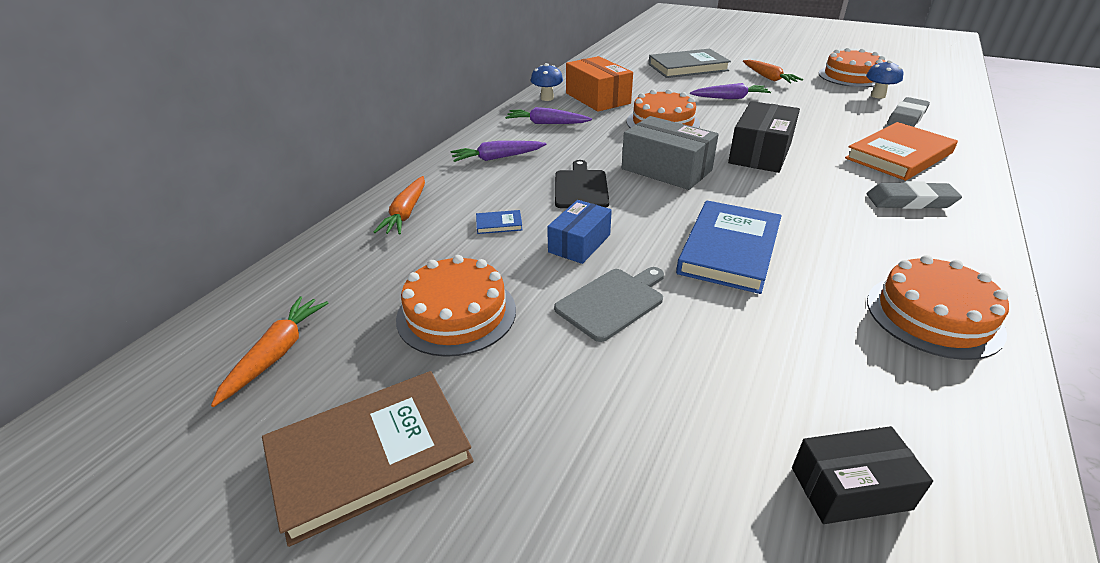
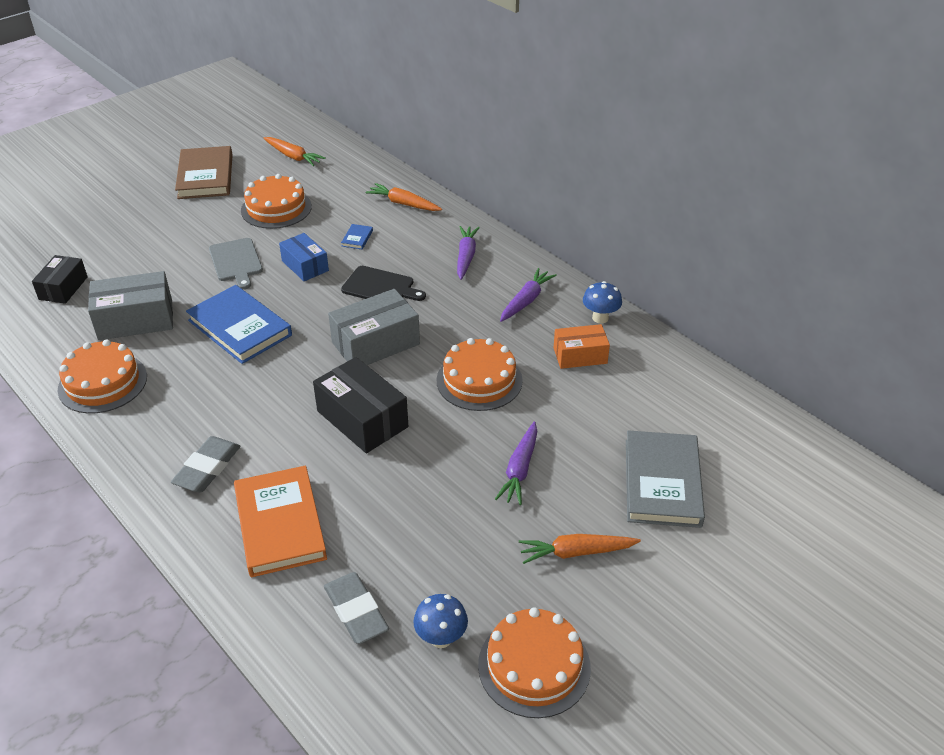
camera: 110 degrees right, 5 degrees up
(597, 98) = (580, 355): orange box -> orange box, size x0.64
(811, 344) = (135, 320): none -> grey box

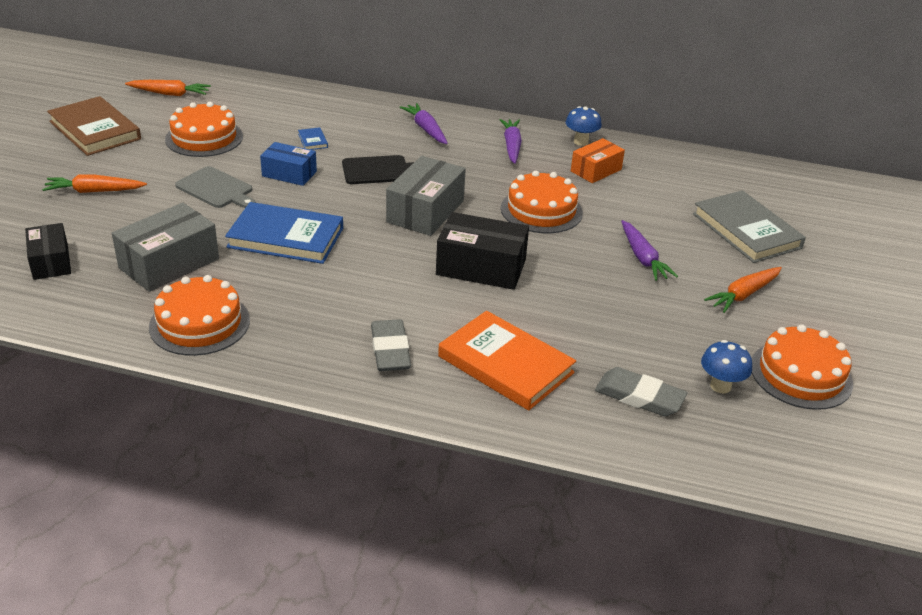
camera: 35 degrees left, 5 degrees down
(403, 204) = (323, 105): orange carrot -> orange carrot (94, 191)

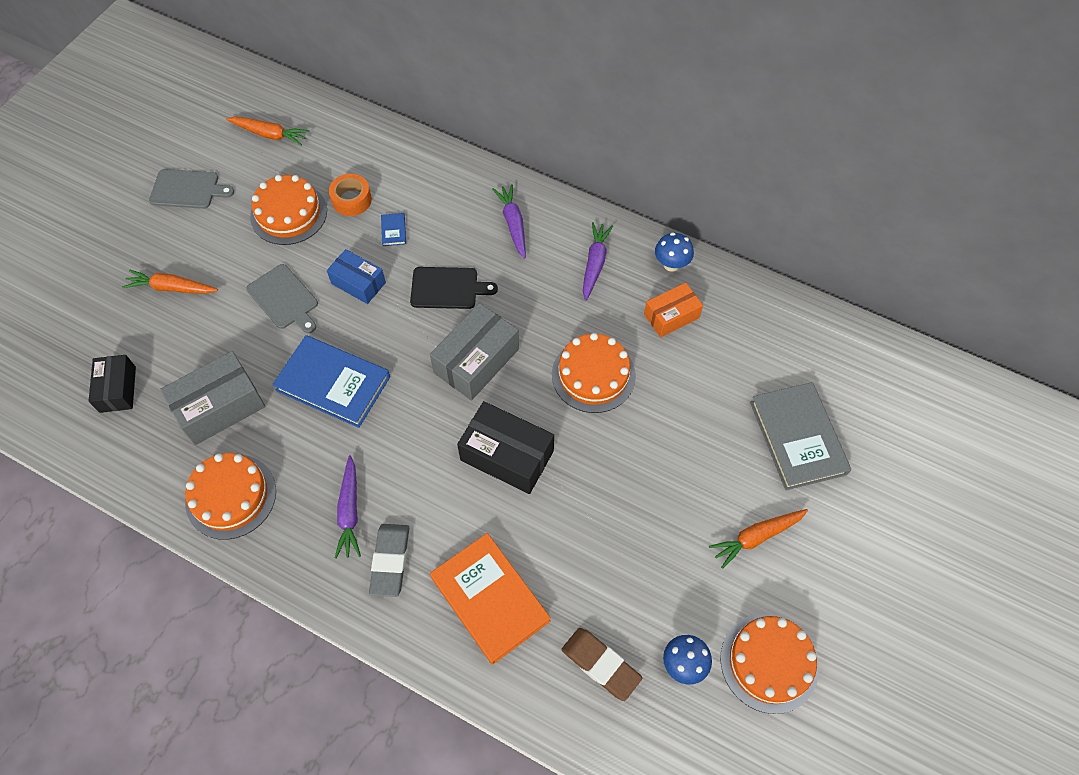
camera: 15 degrees right, 25 degrees up
(95, 130) = (187, 189): brown book -> grey cutting board
(265, 126) = (351, 200): none -> orange tape
(639, 397) = (601, 664): grey eraser -> brown eraser
(643, 258) = (673, 465): purple carrot -> purple carrot (349, 512)

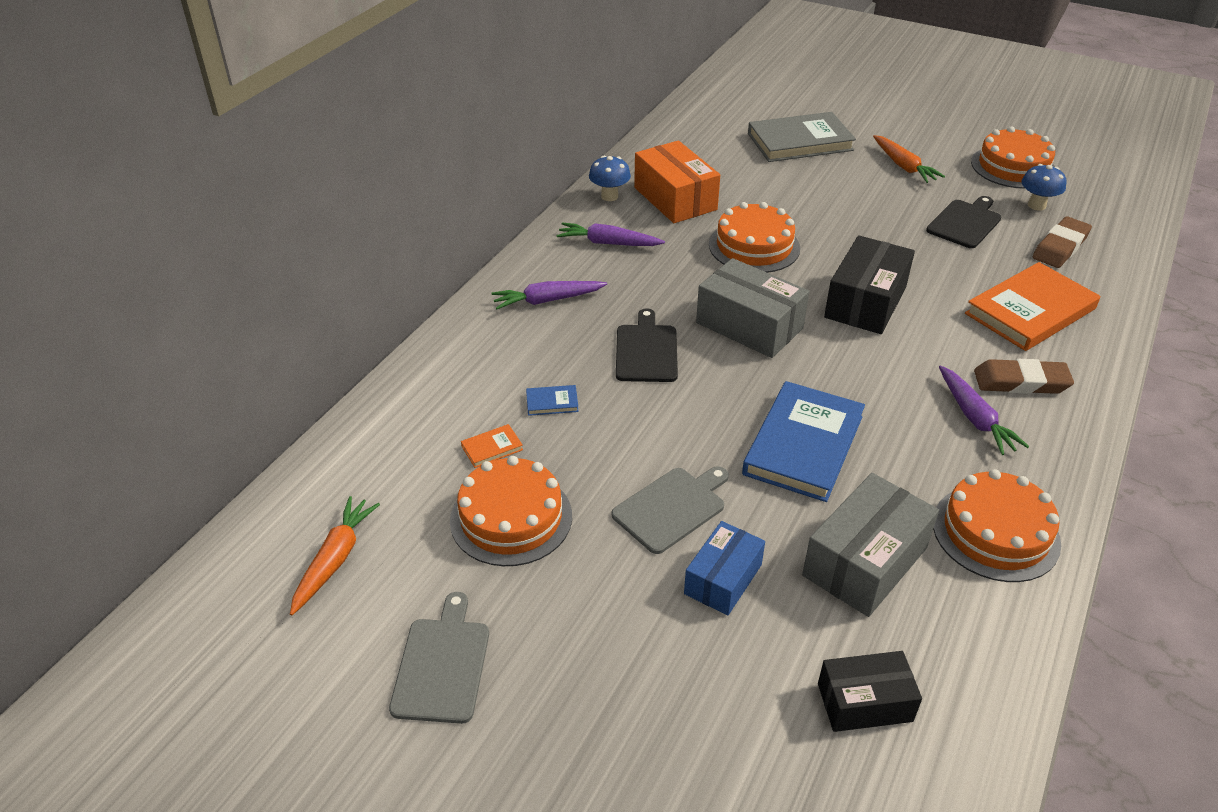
camera: 90 degrees left, 20 degrees down
(171, 288) = (658, 656): orange carrot -> none
(220, 406) = (865, 561): grey box -> grey box turned 75 degrees clockwise
(349, 512) = (975, 418): purple carrot -> purple carrot turned 75 degrees clockwise
(351, 200) = (492, 448): orange tape -> orange book
(358, 283) = (641, 431): blue box -> blue box (723, 579)
(390, 561) = (1021, 382): grey eraser -> brown eraser
(643, 576) = (965, 223): none -> black cutting board
(671, 316) = (675, 198): orange box -> orange box, size x1.56

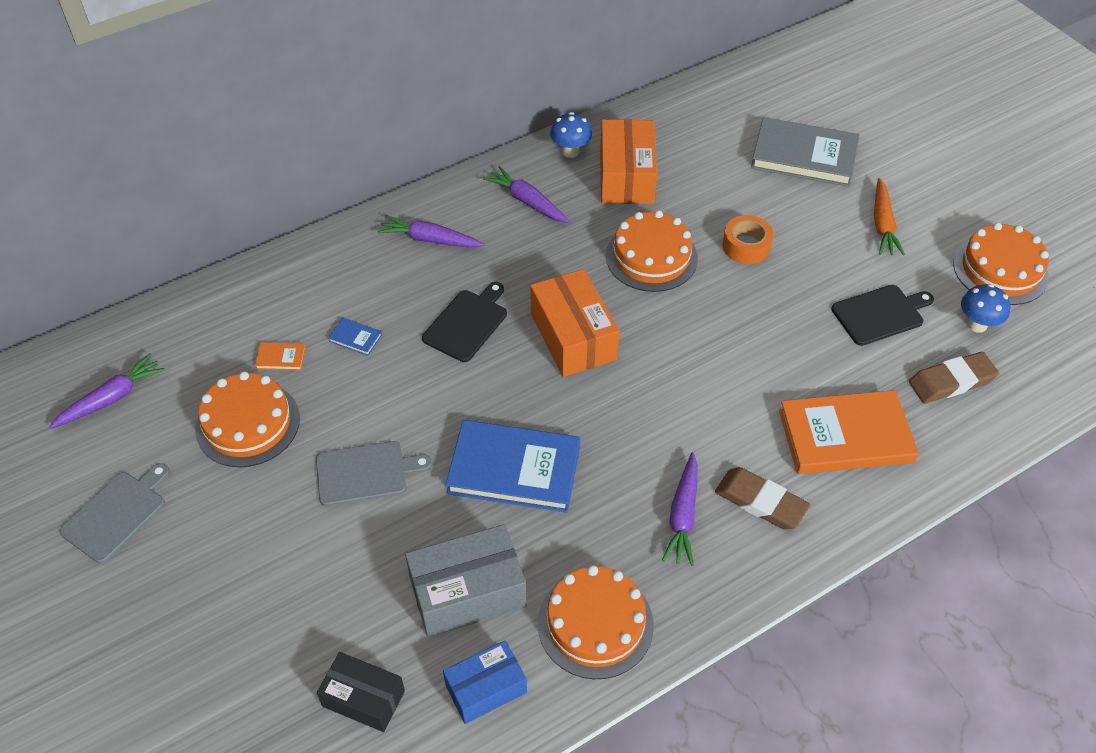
camera: 30 degrees right, 10 degrees up
(335, 559) = (112, 398): orange carrot -> purple carrot
(723, 579) = (351, 550): blue box -> blue box (486, 689)
(749, 325) = (573, 337): grey box -> orange box
(803, 445) = (514, 470): blue book -> blue book turned 45 degrees clockwise
(820, 213) = (746, 246): none -> orange tape
(865, 302) = (697, 358): black box -> none

